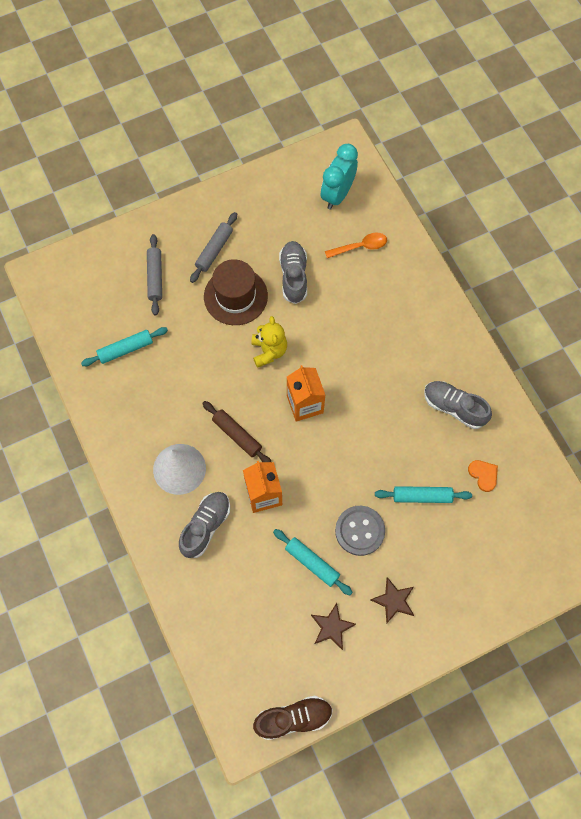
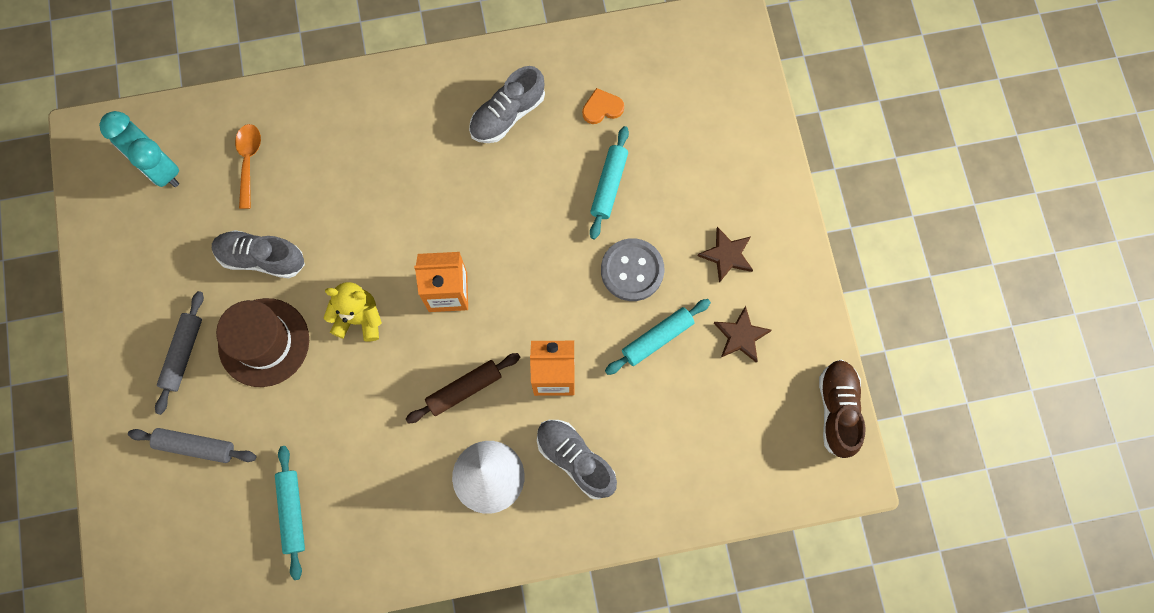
camera: 75 degrees left, 5 degrees up
(214, 250) = (183, 354): grey rolling pin -> grey rolling pin turned 60 degrees clockwise

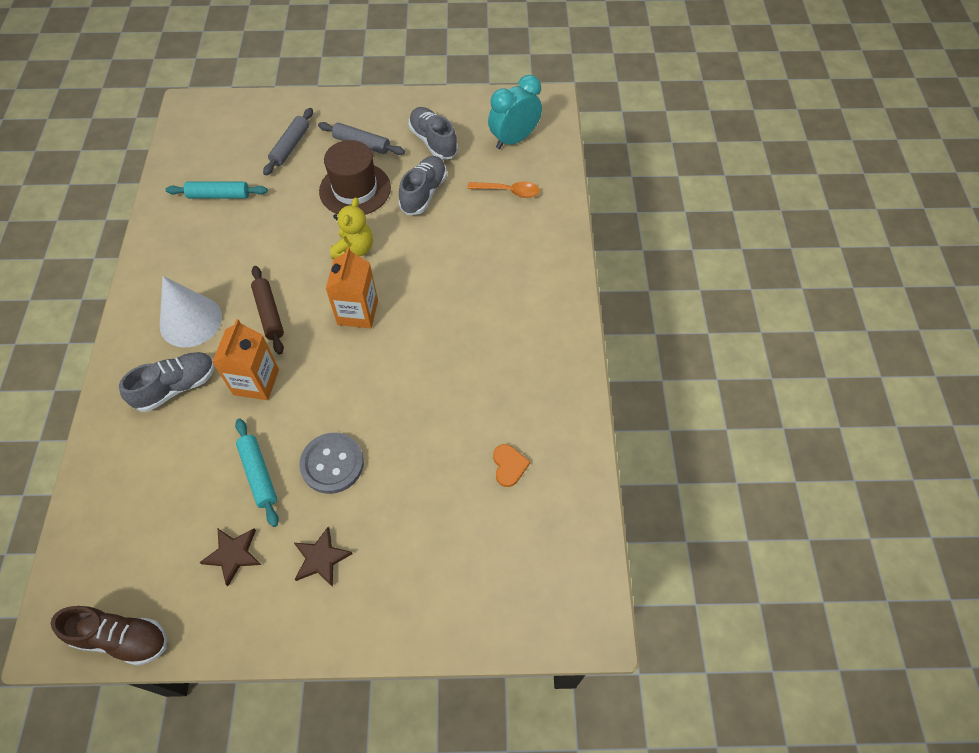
camera: 100 degrees right, 15 degrees down
(507, 115) = (517, 381): grey shoe -> grey shoe (433, 142)
(608, 185) = (424, 458): turquoise rolling pin -> none

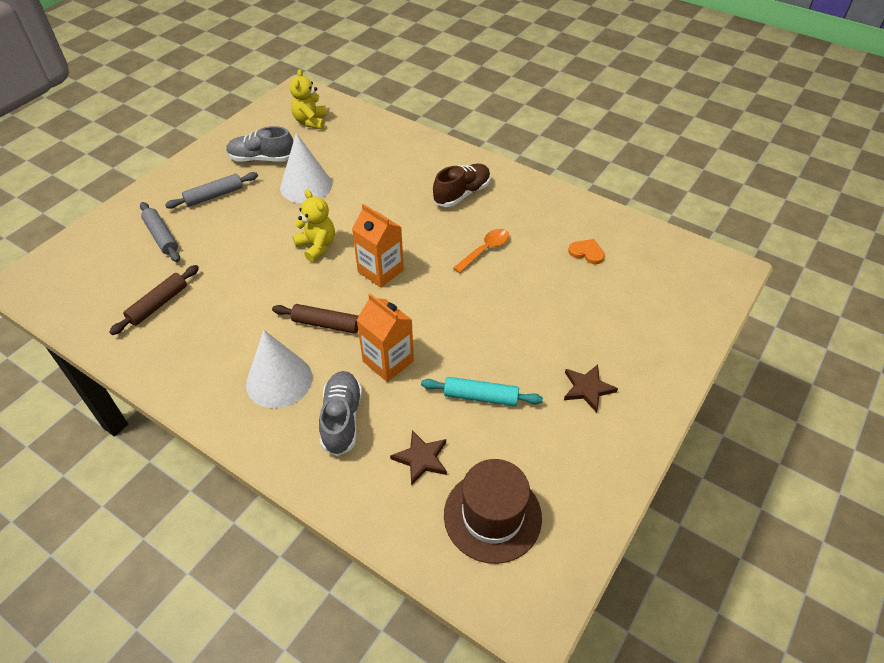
camera: 55 degrees left, 10 degrees down
(122, 638) = (570, 560): brown shoe -> brown shoe (462, 194)
(219, 195) = (158, 304): turquoise rolling pin -> brown rolling pin
(233, 555) = (544, 445): brown star -> brown star (421, 458)
(332, 464) = (508, 346): grey button -> none
(355, 189) = (256, 220): brown hat -> brown hat (492, 516)
(423, 193) = (306, 186): grey shoe -> white cone
(509, 191) = (355, 146): orange spoon -> orange spoon (485, 250)
(514, 139) = (310, 121): turquoise clock -> yellow teddy bear

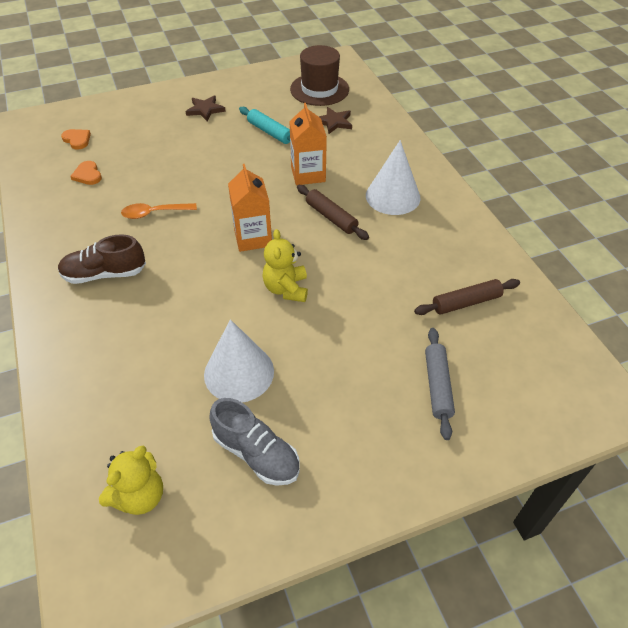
camera: 145 degrees left, 0 degrees up
(214, 196) = (350, 418): grey rolling pin -> none
(342, 419) = (365, 158): grey shoe -> none
(651, 279) = (77, 140): none -> orange heart

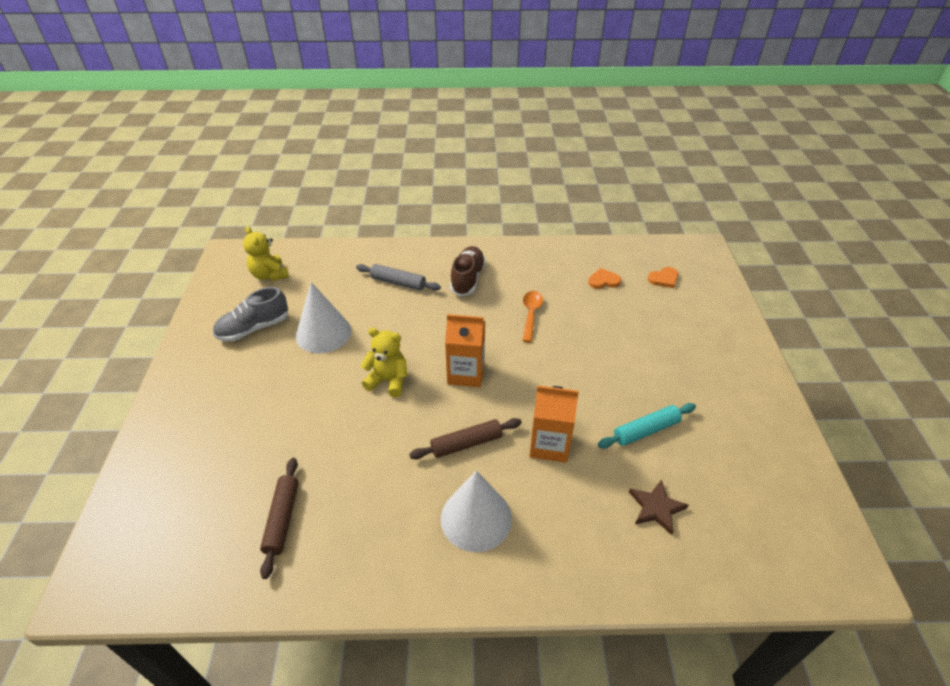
camera: 110 degrees right, 5 degrees down
(205, 110) = (707, 380): brown star -> none
(319, 89) = (749, 517): brown hat -> none
(438, 386) = (218, 451): grey rolling pin -> grey rolling pin (398, 283)

